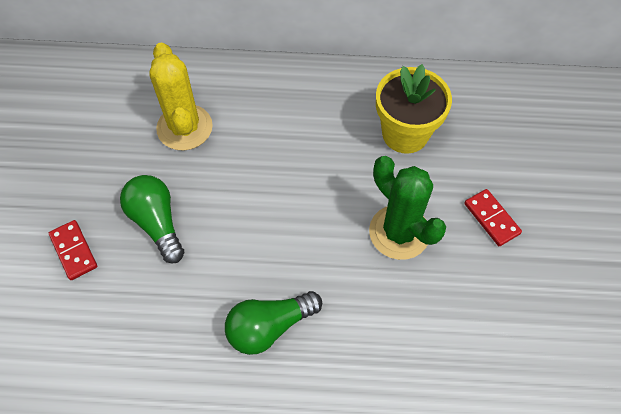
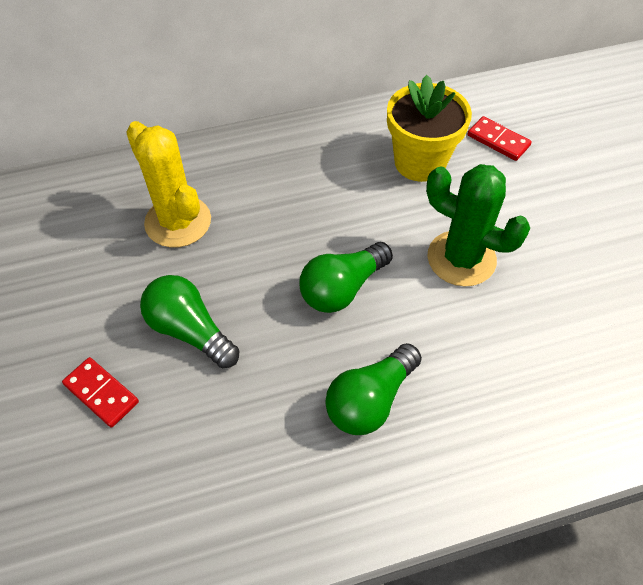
camera: 20 degrees left, 5 degrees down
(289, 226) = (342, 288): none -> green light bulb
(491, 218) = (546, 217): red domino -> red domino (498, 140)

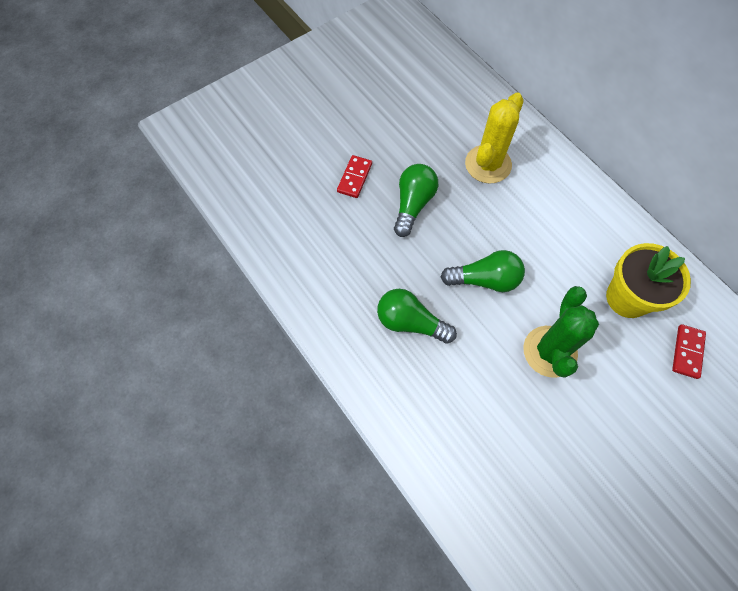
camera: 70 degrees right, 10 degrees up
(342, 288) = (485, 280): green light bulb -> green light bulb turned 150 degrees clockwise

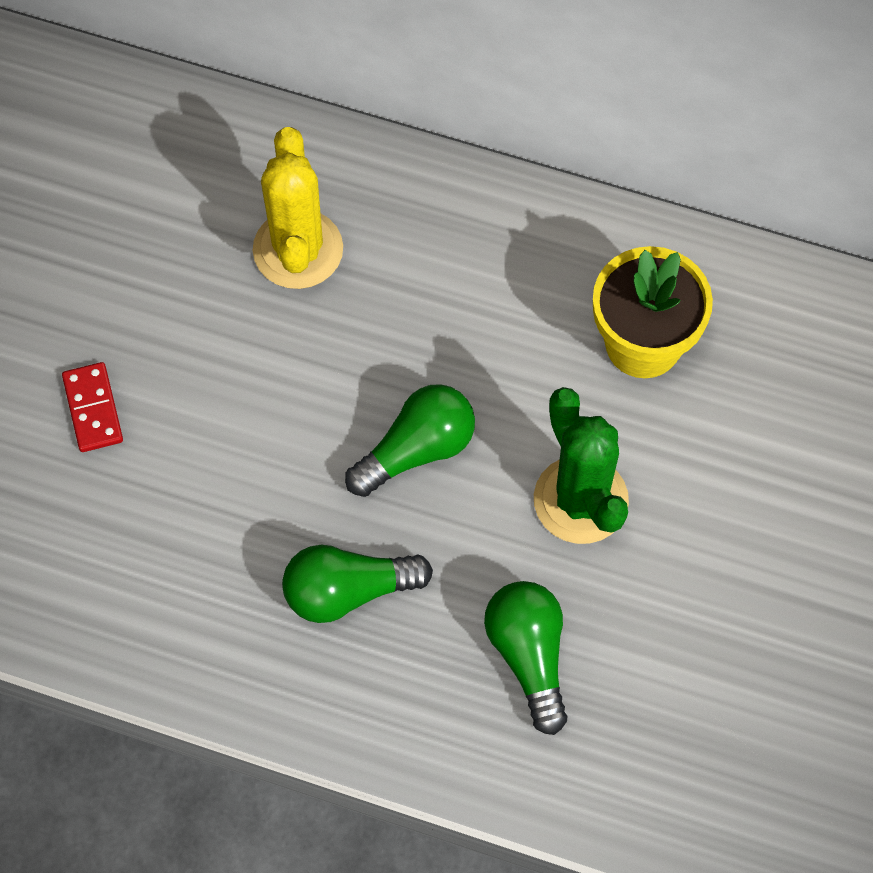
camera: 35 degrees left, 0 degrees up
(413, 204) = (222, 395): green light bulb -> green light bulb (529, 656)
(687, 352) = (771, 374): red domino -> none

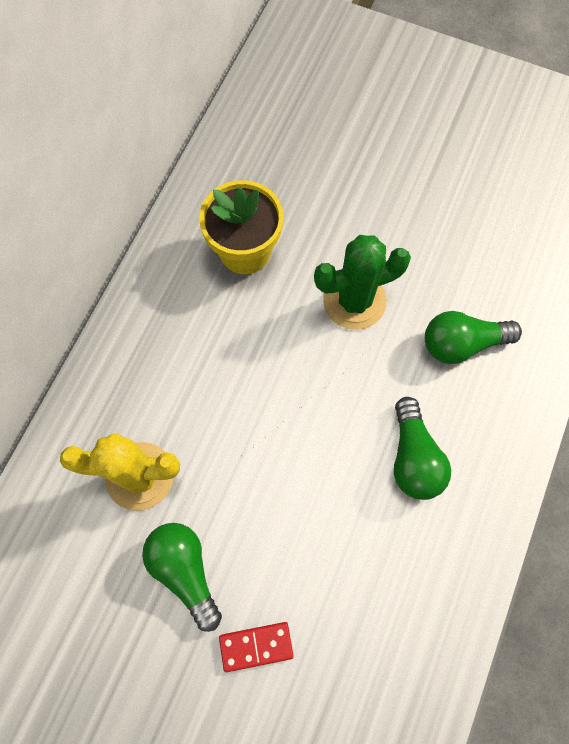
camera: 85 degrees left, 5 degrees up
(417, 450) = (310, 402): green light bulb -> green light bulb (185, 570)

